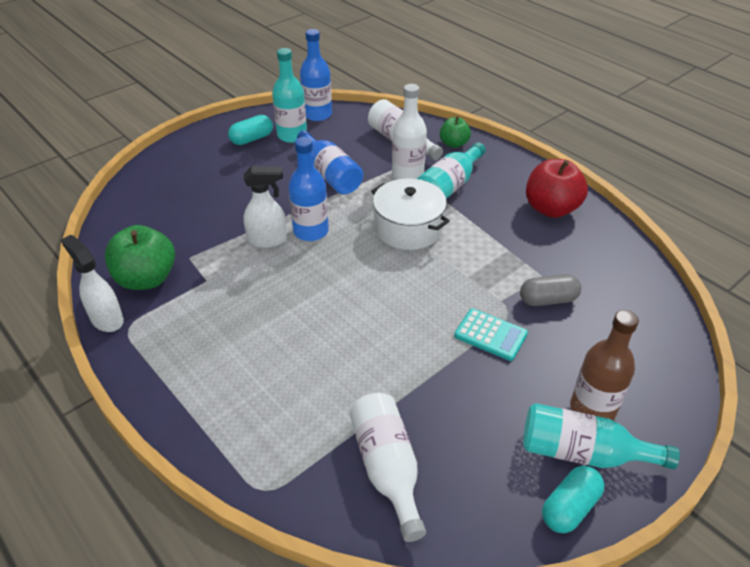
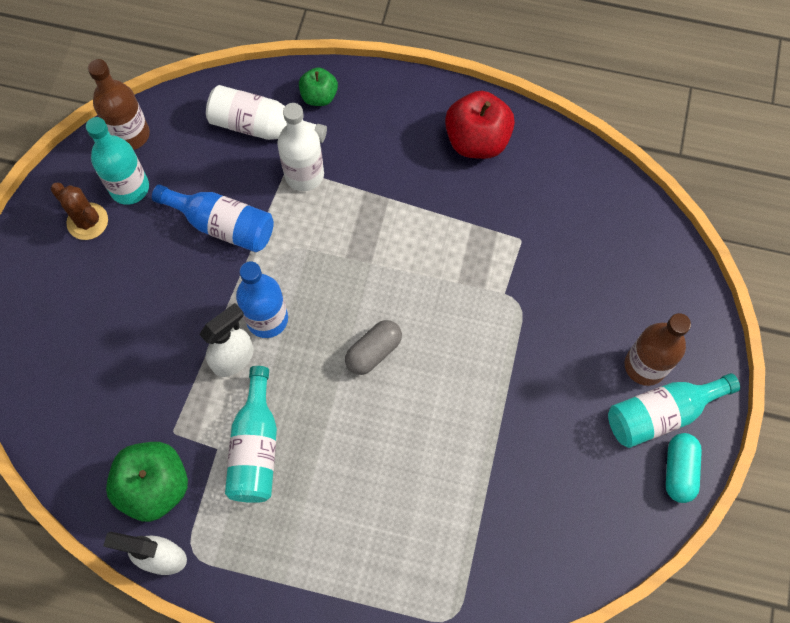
camera: 35 degrees left, 25 degrees up
(252, 139) = (87, 221): turquoise capsule -> brown cactus
(317, 114) = (130, 135): blue bottle -> brown bottle
(387, 468) = (529, 531): white bottle -> none
(408, 228) = (360, 254): white pot -> none
(448, 187) = (358, 168): turquoise bottle -> turquoise bottle (256, 447)
(490, 335) = (521, 340): turquoise calculator -> none
(548, 300) = (543, 266): grey capsule -> grey capsule (373, 352)

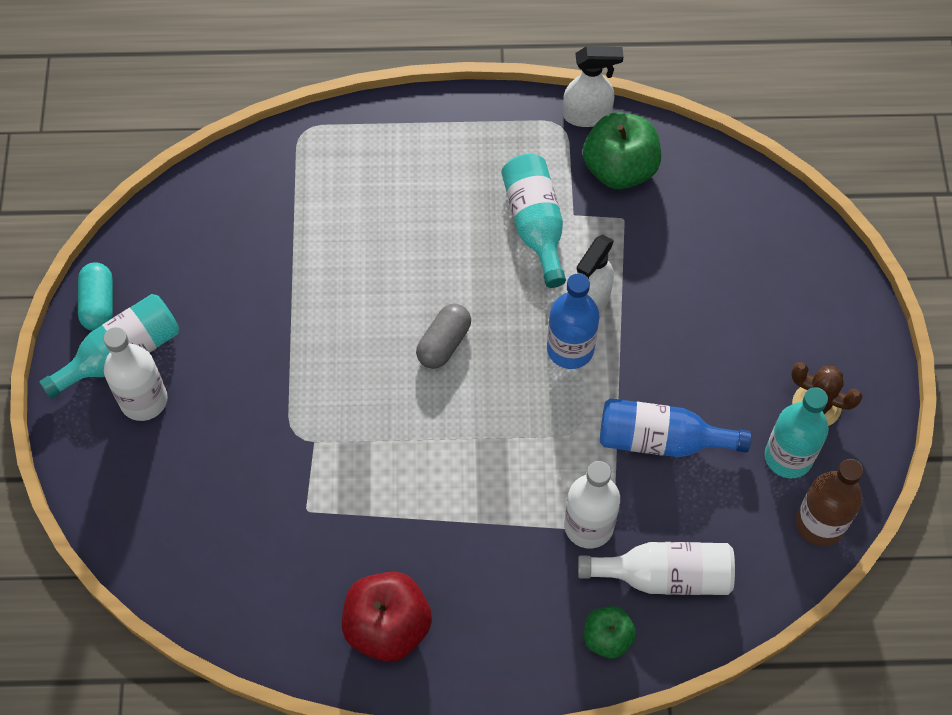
camera: 165 degrees right, 5 degrees down
(645, 366) = (144, 400): brown bottle -> white bottle

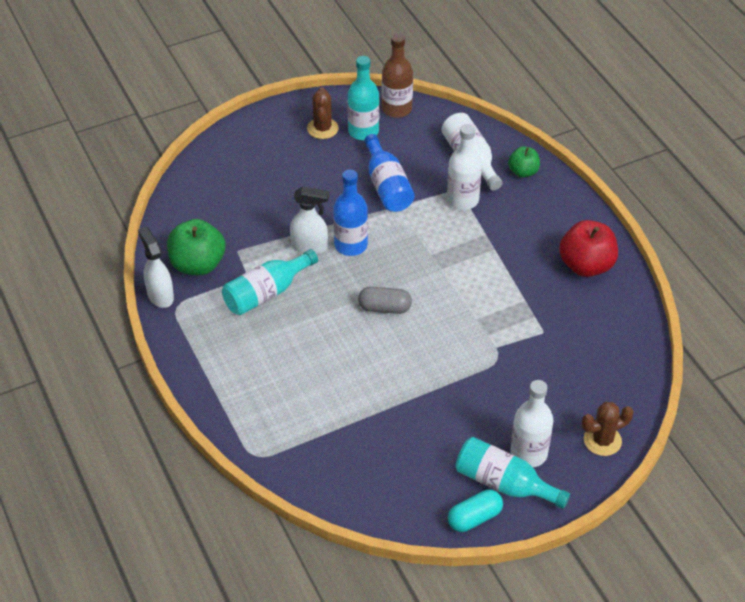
camera: 115 degrees left, 15 degrees down
(112, 490) = (602, 440): none -> brown cactus

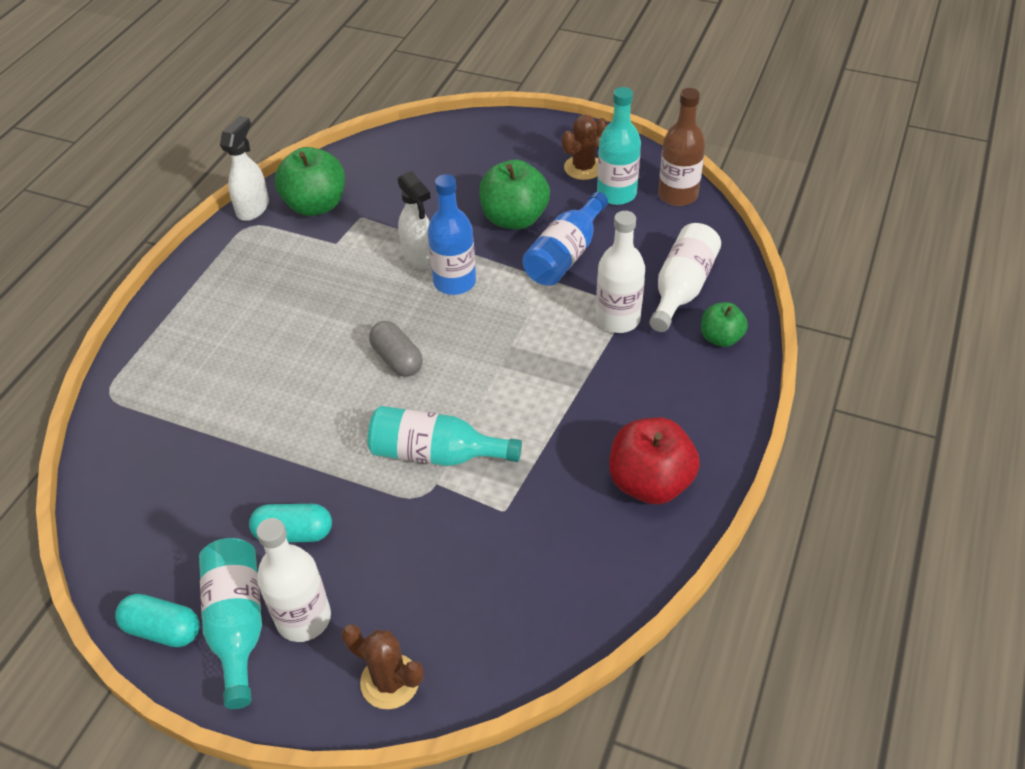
camera: 50 degrees right, 0 degrees up
(266, 293) = (327, 268): turquoise bottle -> turquoise bottle (436, 454)
(329, 186) = (514, 219): none -> green apple
(466, 426) = (294, 533): none -> turquoise capsule

